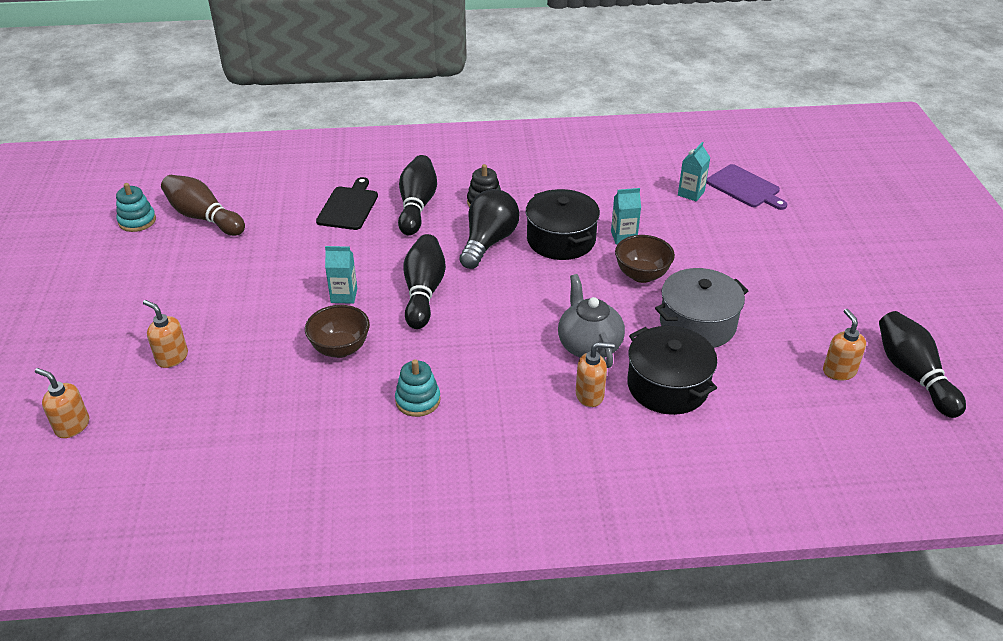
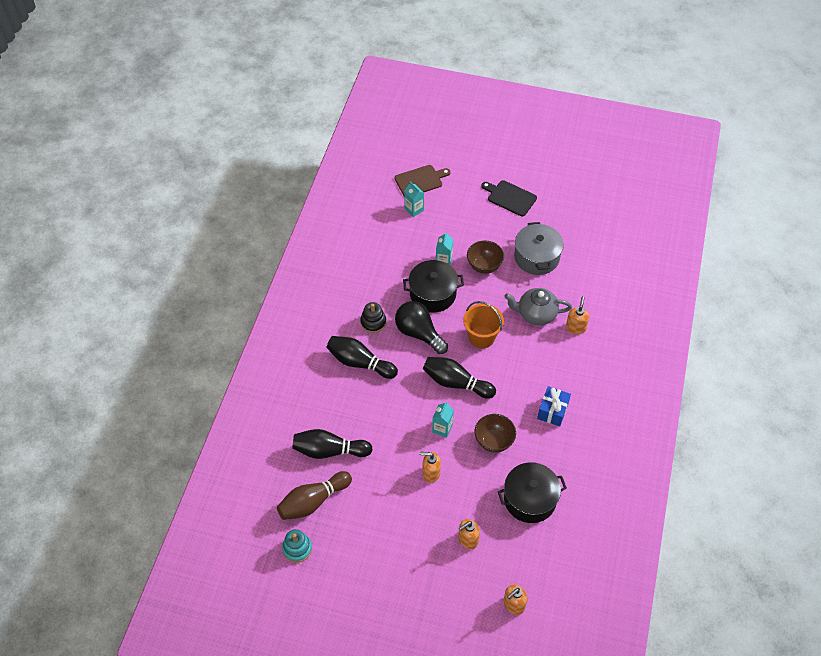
camera: 70 degrees left, 15 degrees up
(348, 206) = (341, 404): black cutting board -> black cutting board (510, 197)
(418, 400) = (552, 411): turquoise stacking toy -> blue gift
(514, 299) = (481, 337): none -> orange bucket
(668, 386) = (580, 290): black pot -> black pot (530, 499)
(745, 187) = (420, 180): purple cutting board -> brown cutting board
(839, 371) = (594, 213): orange soap dispenser -> orange soap dispenser (431, 473)
(913, 374) = (606, 185): black bowling pin -> black bowling pin (329, 451)

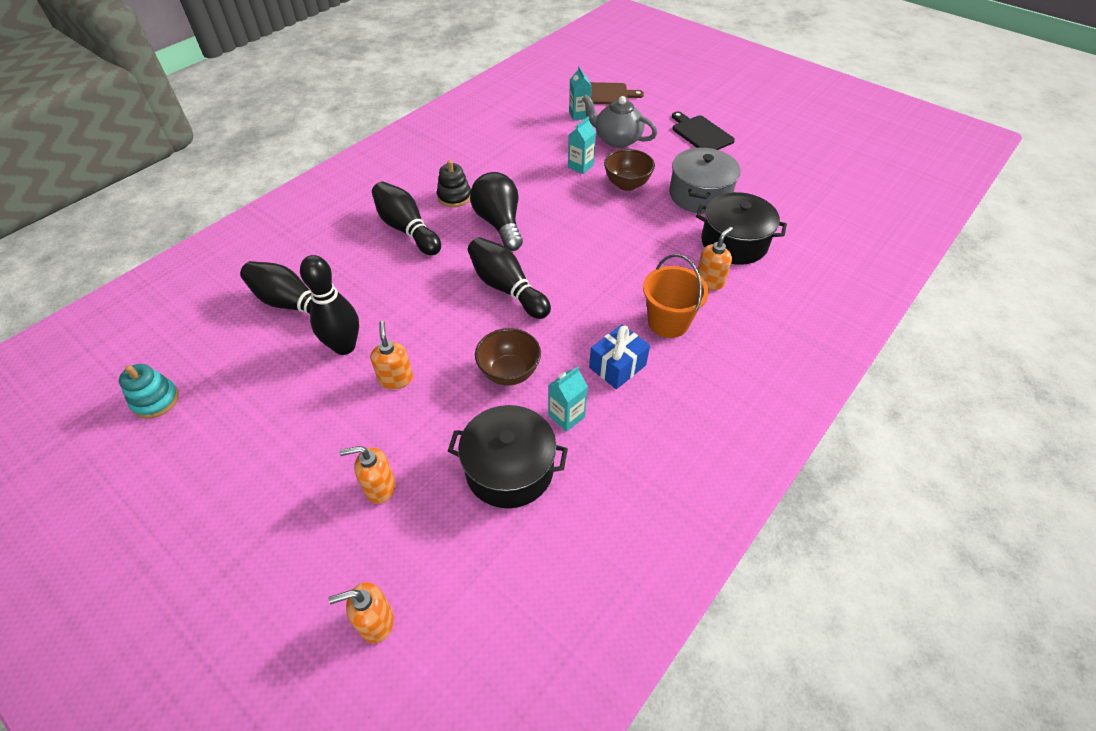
camera: 25 degrees right, 5 degrees down
(313, 501) = (225, 353): brown bowling pin -> none
(384, 465) = (344, 346): none -> black bowling pin
(431, 473) = (396, 379): orange soap dispenser -> orange soap dispenser turned 45 degrees clockwise
(433, 294) = (545, 192): black pot -> black pot (734, 243)
(442, 428) = (451, 332): turquoise carton -> turquoise carton (566, 416)
(481, 337) = (575, 251): orange bucket -> orange bucket (668, 322)
(536, 314) = (663, 250): grey teapot -> grey teapot (617, 140)

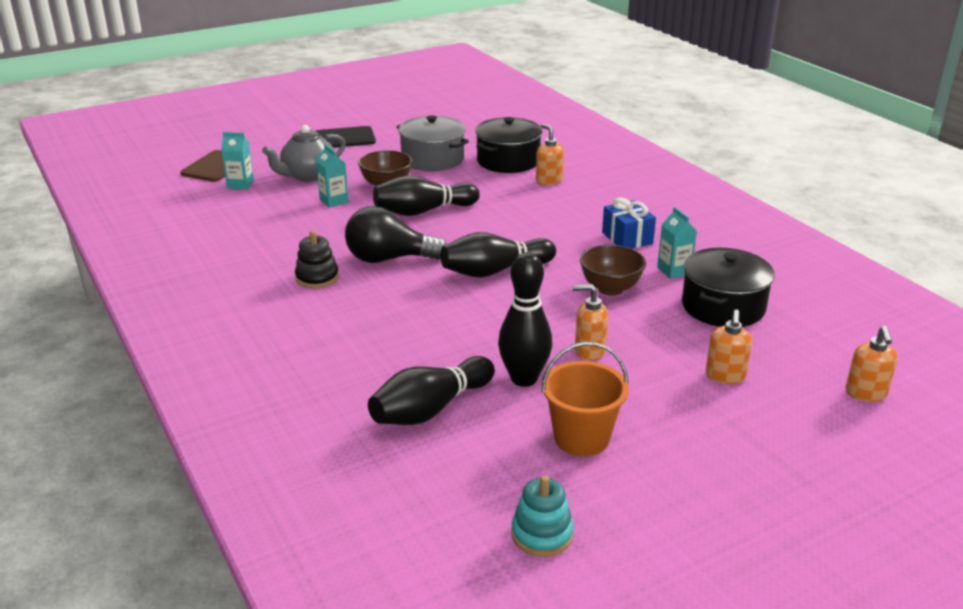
camera: 70 degrees left, 20 degrees down
(407, 229) = (350, 315): black bowling pin -> black bowling pin (423, 211)
(668, 322) = (587, 207): orange bucket -> orange bucket (581, 438)

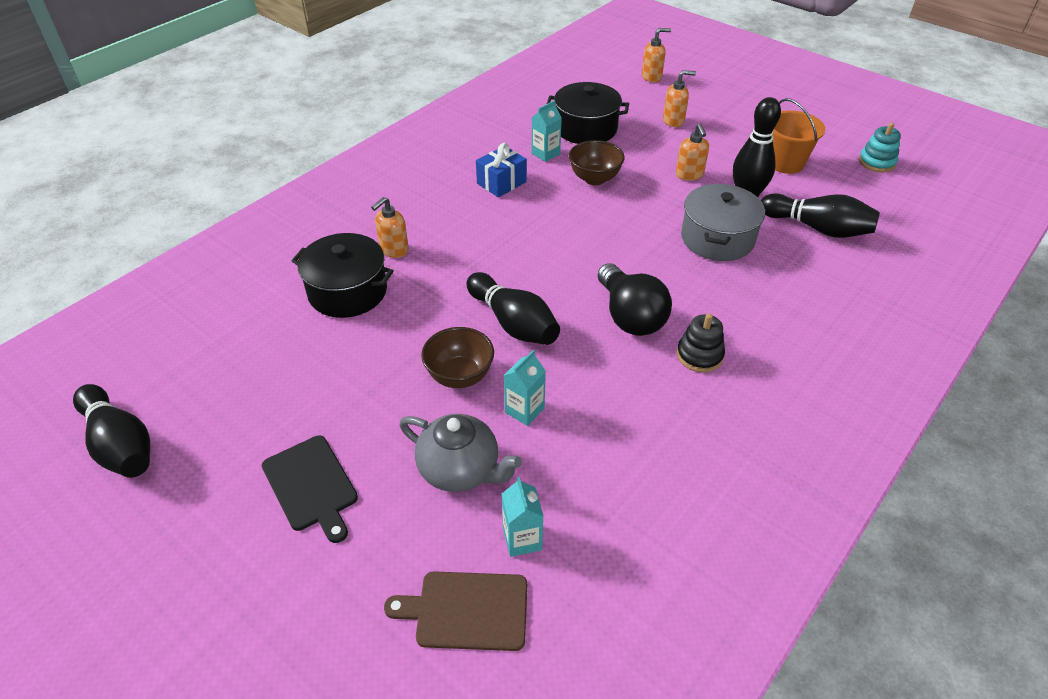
camera: 110 degrees left, 15 degrees up
(432, 159) = (362, 358): grey pot -> grey pot (717, 238)
(494, 271) = (607, 243): black bowling pin -> black bowling pin (120, 444)

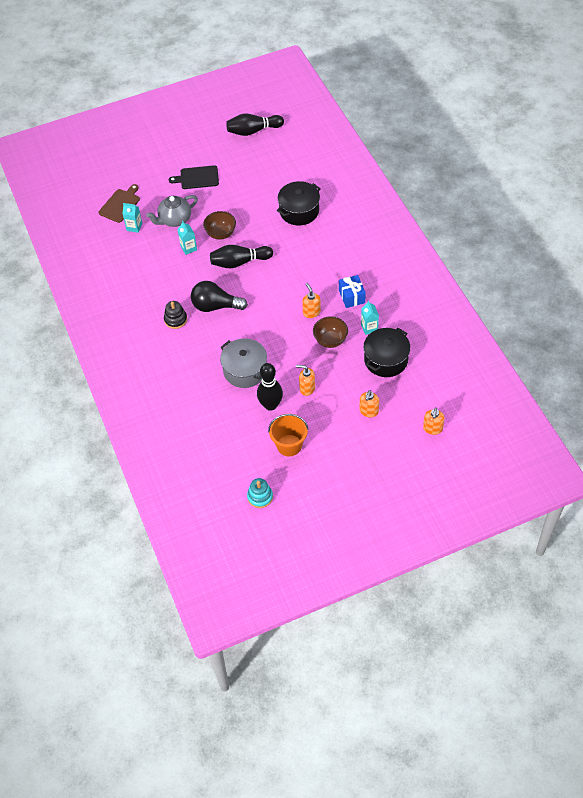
camera: 120 degrees right, 10 degrees up
(394, 250) = (319, 235): orange soap dispenser -> orange soap dispenser (311, 312)
(817, 228) = (223, 421): black bowling pin -> none

